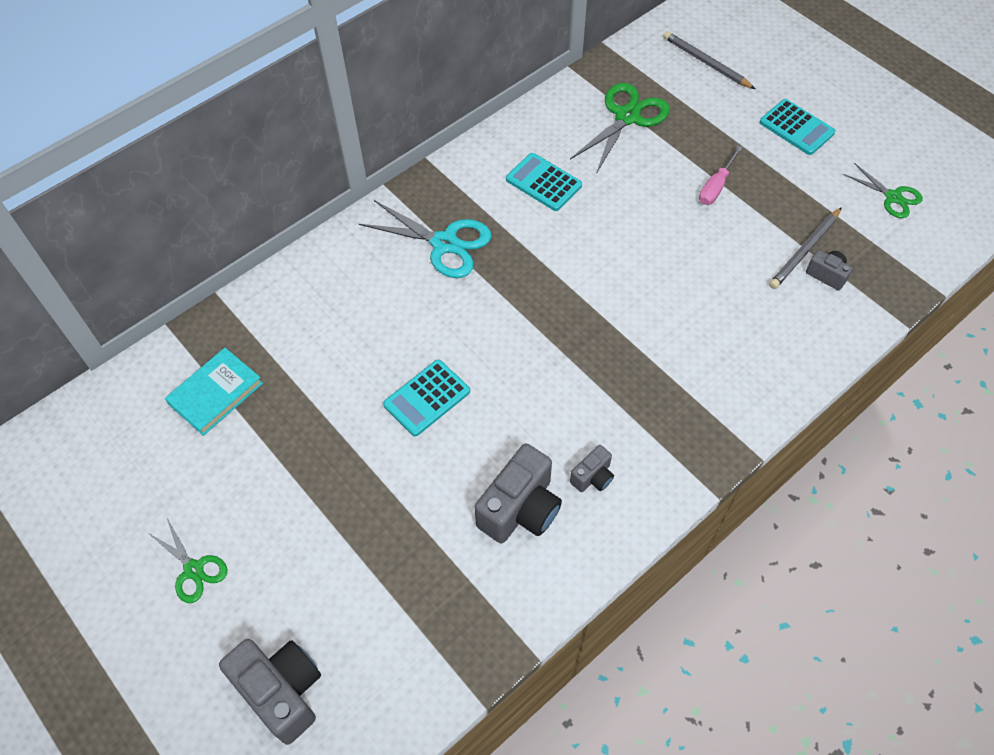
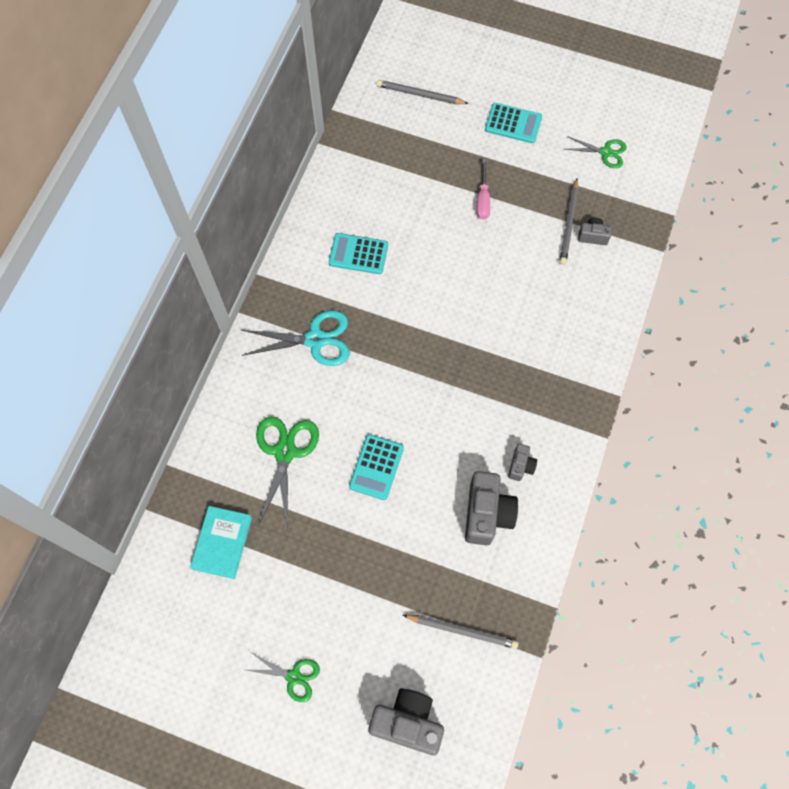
camera: 30 degrees left, 10 degrees up
(410, 623) = (462, 630): none -> grey pencil
(627, 117) = (388, 169): green scissors -> green scissors (285, 452)

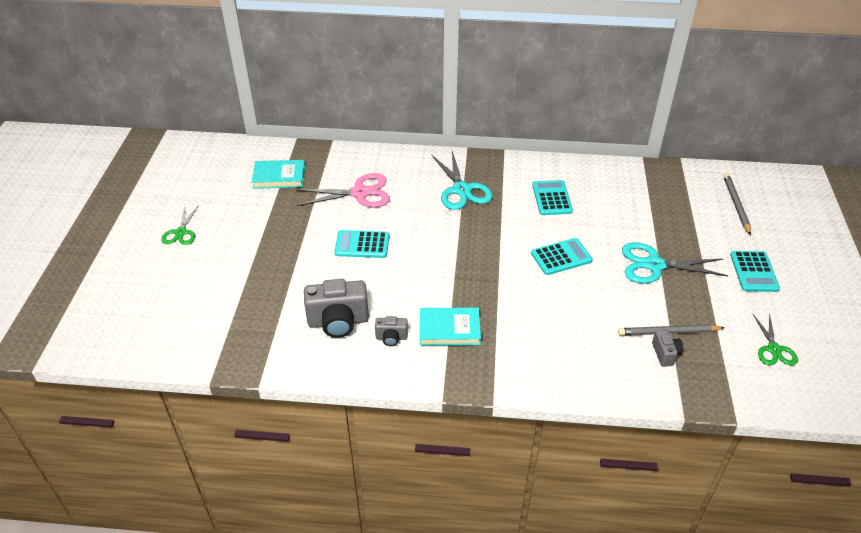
camera: 75 degrees right, 25 degrees down
(285, 452) = (360, 193): green scissors -> pink scissors
(407, 722) = (147, 303): grey camera -> none
(450, 276) = (561, 257): none -> turquoise calculator
(462, 630) = (228, 323): grey pencil -> none
(483, 199) = (654, 265): pink screwdriver -> turquoise scissors
(522, 409) = (449, 329): none -> turquoise book

